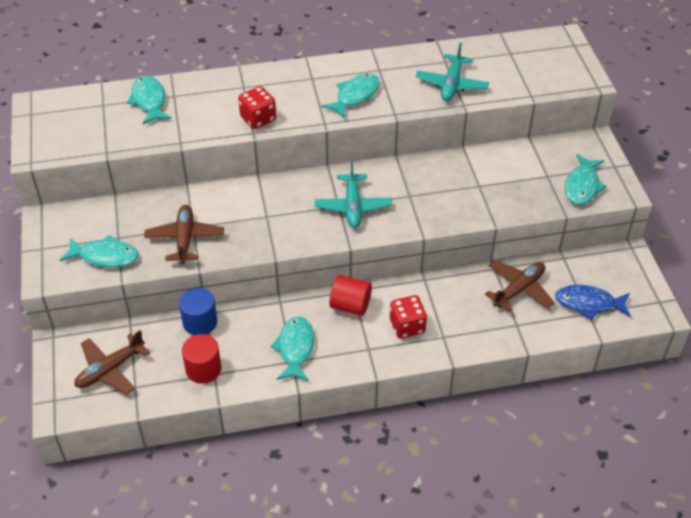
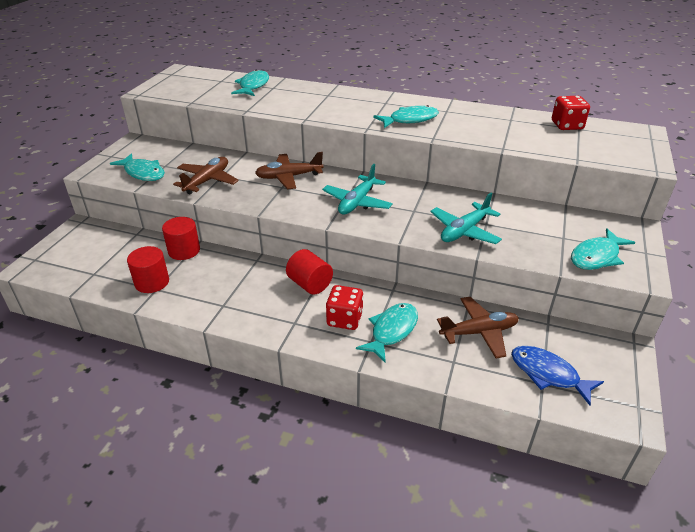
camera: 30 degrees right, 10 degrees down
(110, 370) = (91, 256): brown plane -> brown plane (289, 177)
(200, 322) = (184, 250): blue cylinder -> red cylinder
(258, 119) = (318, 113): red dice -> red dice (567, 125)
(295, 348) = (235, 297): turquoise fish -> turquoise fish (392, 331)
(451, 84) = (503, 133): turquoise plane -> turquoise plane (464, 231)

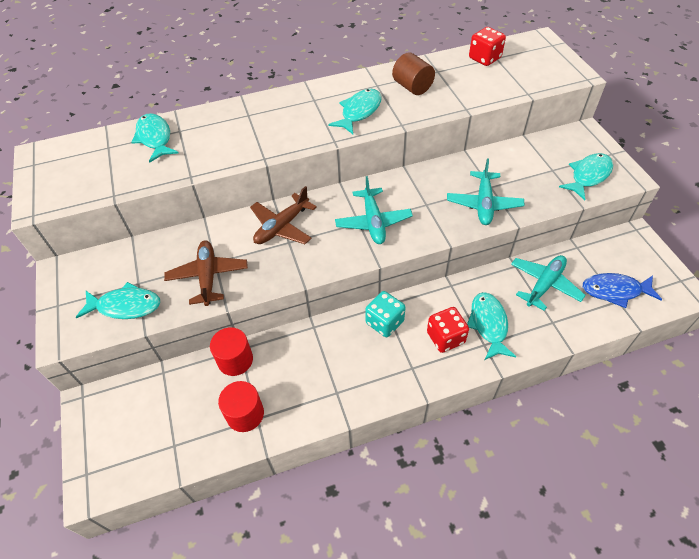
camera: 35 degrees left, 15 degrees up
(310, 284) = (384, 322): red cylinder -> turquoise dice
(474, 121) = (412, 87): none -> brown cylinder
(479, 332) = (544, 285): brown plane -> turquoise plane
(596, 256) = (588, 176): turquoise fish -> turquoise fish turned 150 degrees counterclockwise

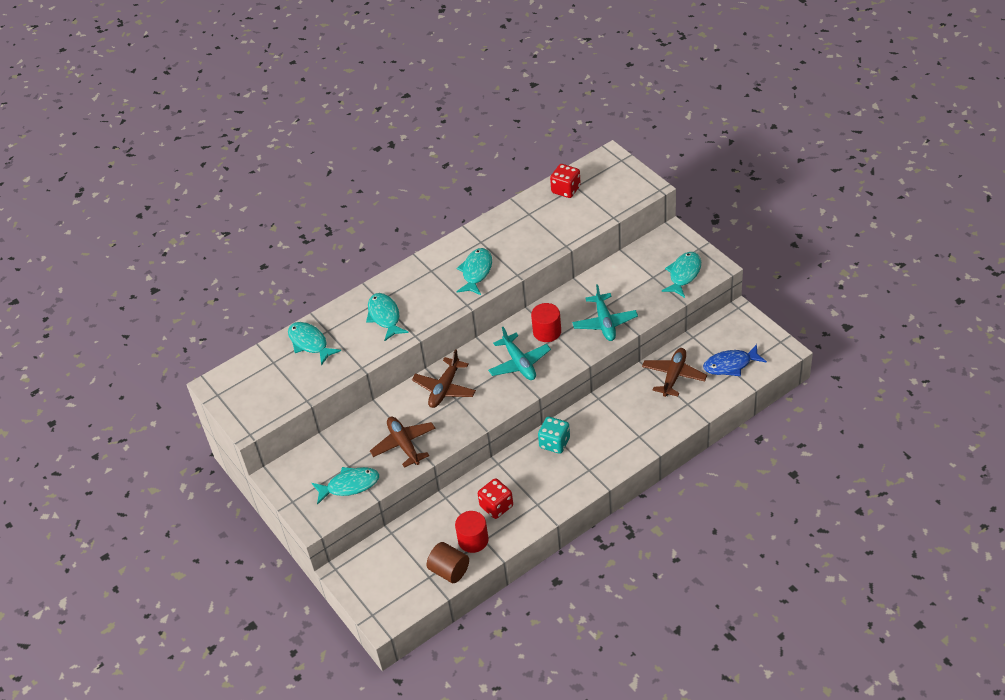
camera: 15 degrees left, 5 degrees down
(235, 360) = (446, 506): red cylinder -> red cylinder (547, 332)
(412, 87) = (512, 236): brown cylinder -> brown cylinder (449, 571)
(445, 337) = (607, 440): red dice -> red dice (496, 506)
(488, 324) = (638, 420): turquoise fish -> turquoise fish (385, 316)
(544, 285) = (674, 376): turquoise plane -> brown plane

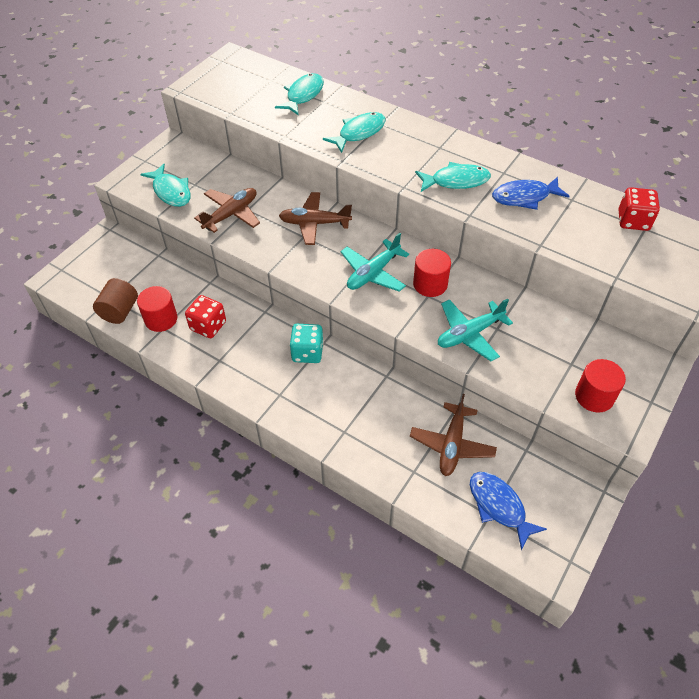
camera: 65 degrees right, 5 degrees up
(513, 238) = (524, 197): none -> blue fish
(674, 376) = (452, 445): brown plane -> brown plane turned 105 degrees clockwise
(683, 274) = (594, 396): turquoise fish -> red cylinder

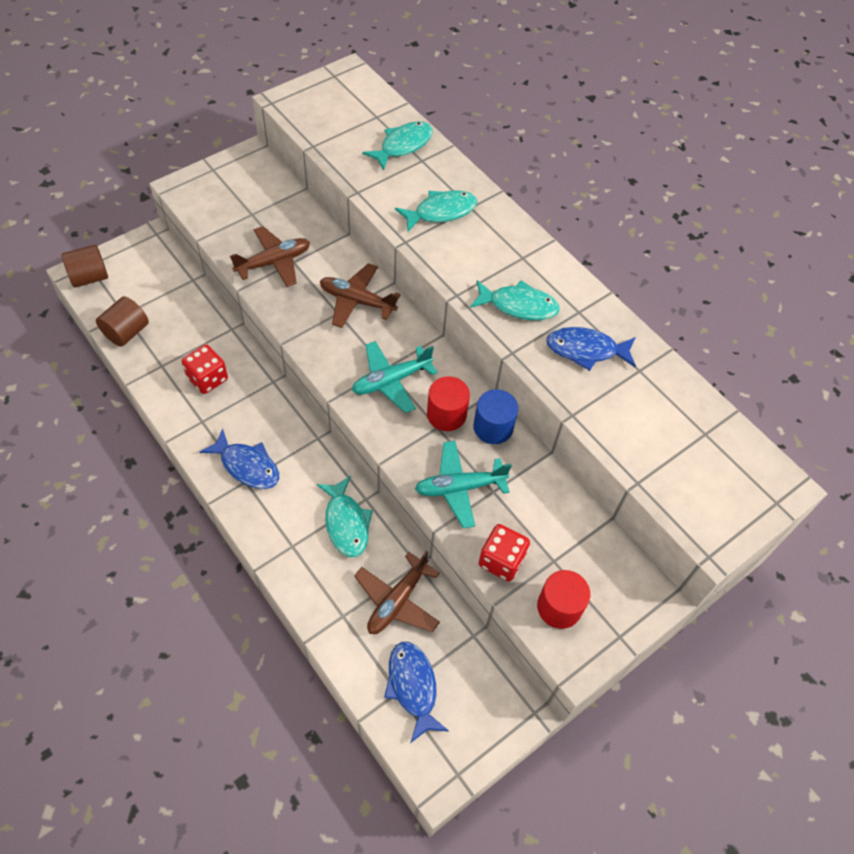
camera: 15 degrees right, 5 degrees up
(66, 278) = (90, 277): none -> brown cylinder
(161, 319) = (163, 355): red cylinder -> none
(171, 191) = (223, 215): turquoise fish -> turquoise fish (346, 523)
(275, 382) = (247, 466): none -> blue fish
(307, 352) = (295, 443): turquoise dice -> none
(471, 282) = (493, 427): none -> blue cylinder
(633, 221) = (696, 420): red dice -> red dice (501, 560)

